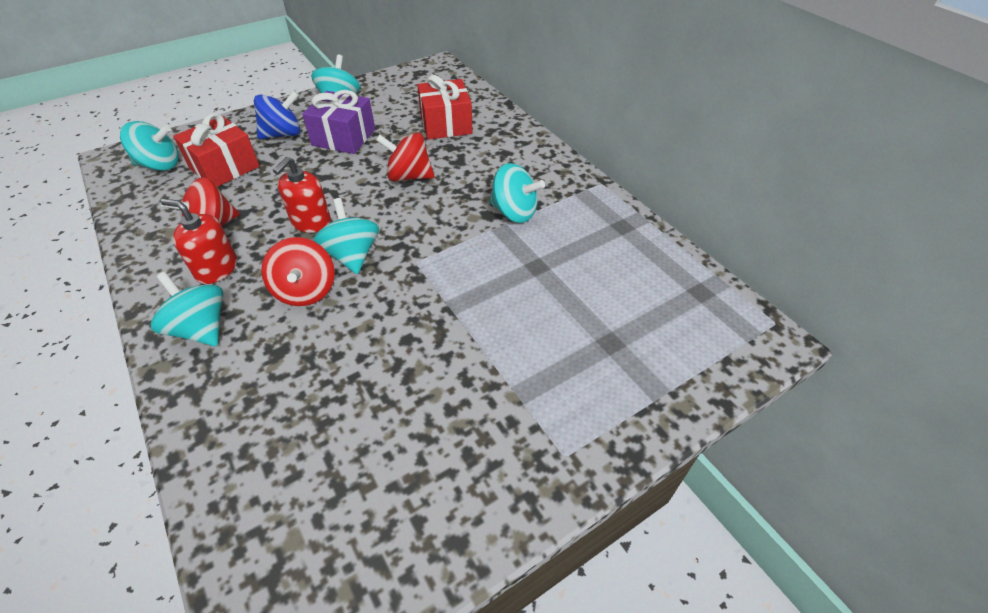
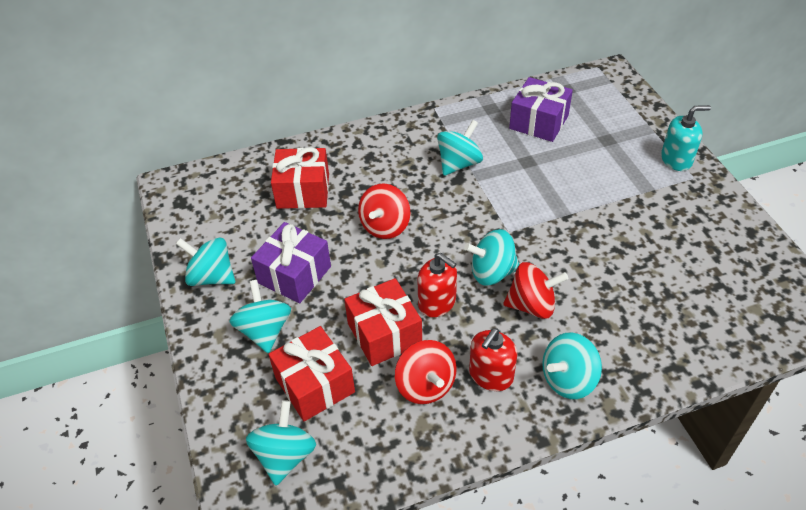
camera: 75 degrees left, 0 degrees up
(274, 195) = (384, 334): none -> red gift
(283, 134) = (264, 331): blue spinning top -> turquoise spinning top
(598, 431) = (676, 159): none -> turquoise soap dispenser
(616, 270) = (538, 122): none -> purple gift

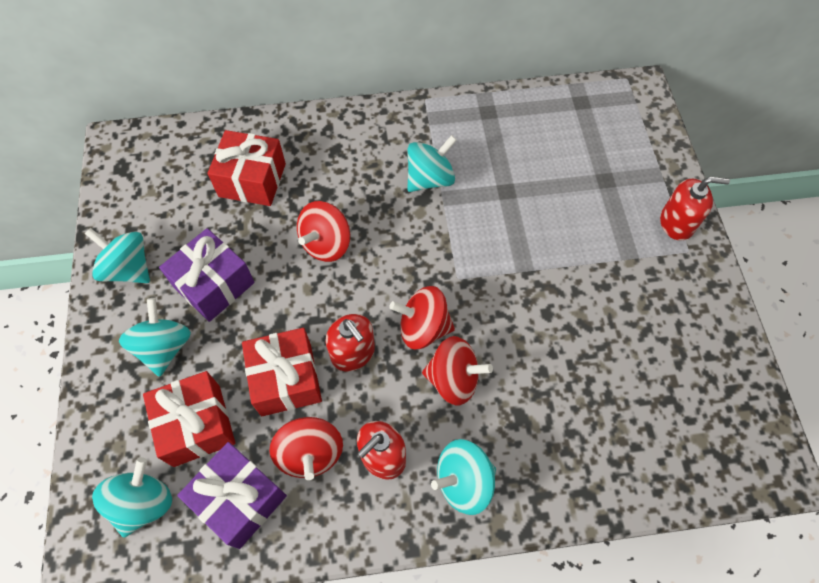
camera: 10 degrees right, 15 degrees up
(492, 272) = (423, 328): turquoise spinning top -> red spinning top
(538, 122) = (535, 141): purple gift -> purple gift (240, 499)
(676, 159) = (676, 223): turquoise soap dispenser -> red soap dispenser

